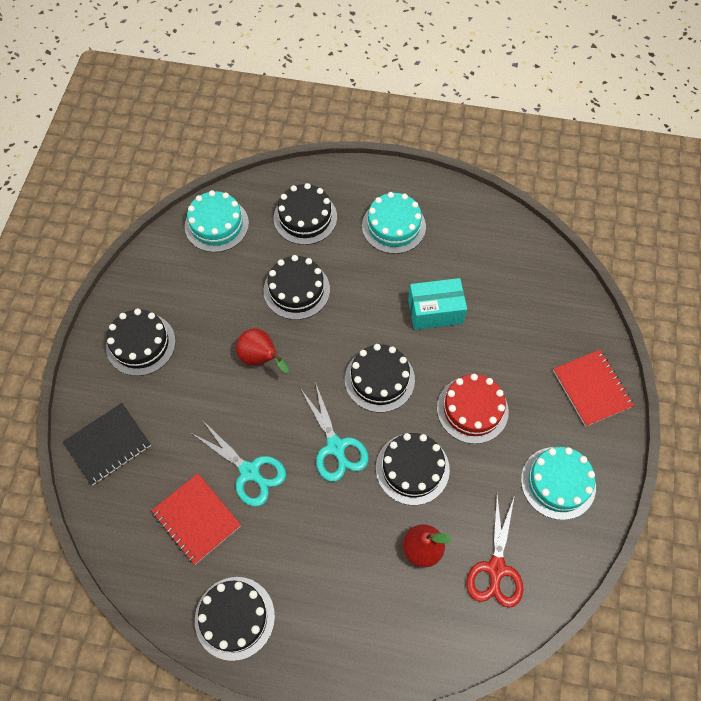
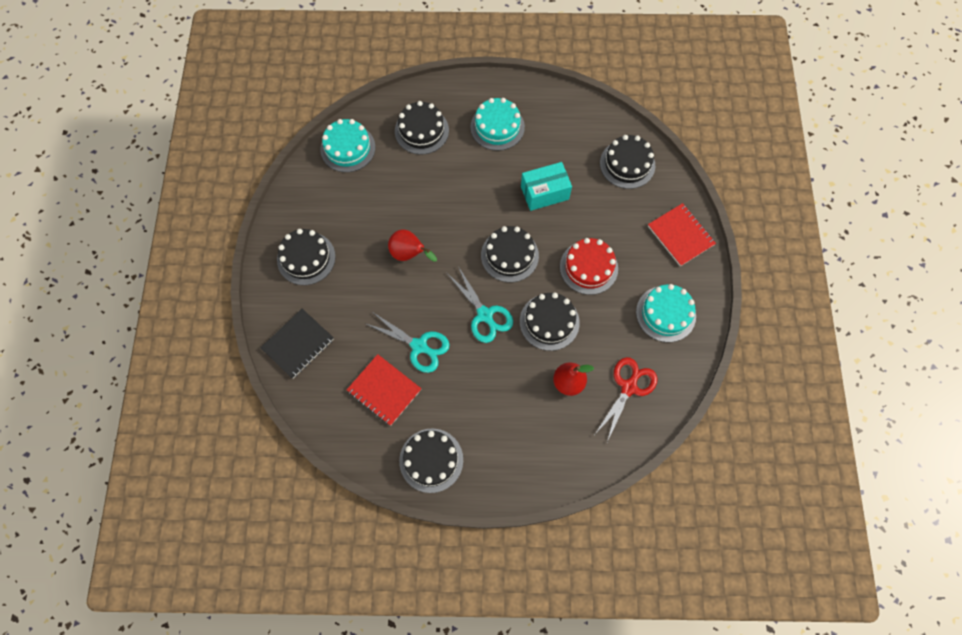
camera: 10 degrees left, 5 degrees up
(296, 290) = (427, 193): black cake -> black cake (627, 164)
(496, 568) = (628, 387): red scissors -> red scissors turned 150 degrees counterclockwise

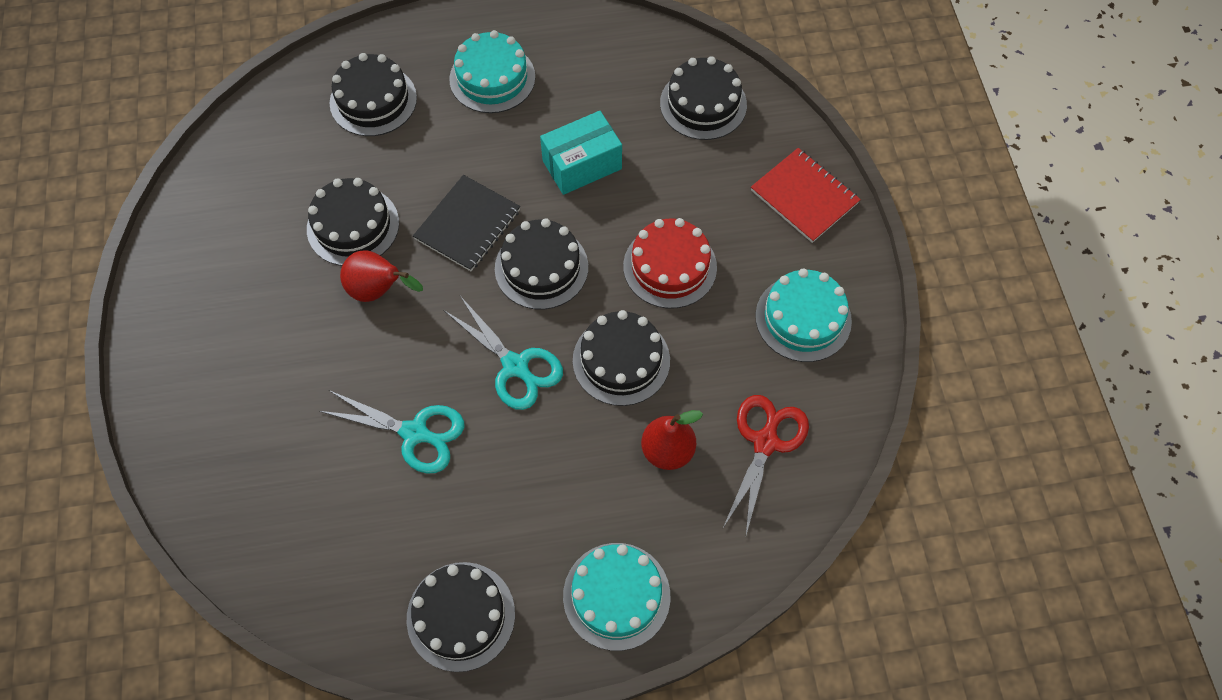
camera: 10 degrees left, 5 degrees down
(298, 344) = (211, 463): black notebook -> black notebook (467, 225)
(306, 258) = (209, 323): black cake -> black cake (353, 226)
(348, 148) = (257, 143): turquoise cake -> turquoise cake (616, 596)
(384, 390) = (366, 514): red notebook -> none

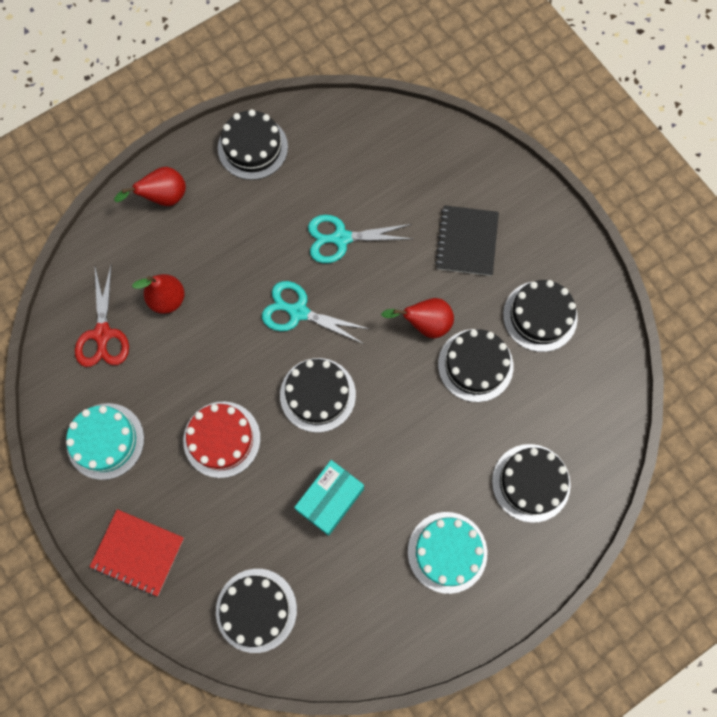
camera: 155 degrees right, 10 degrees up
(467, 225) = (391, 405): black notebook -> black notebook (467, 241)
(616, 596) = (163, 197): turquoise cake -> red pear
(621, 360) = (226, 349): black cake -> black cake (540, 316)

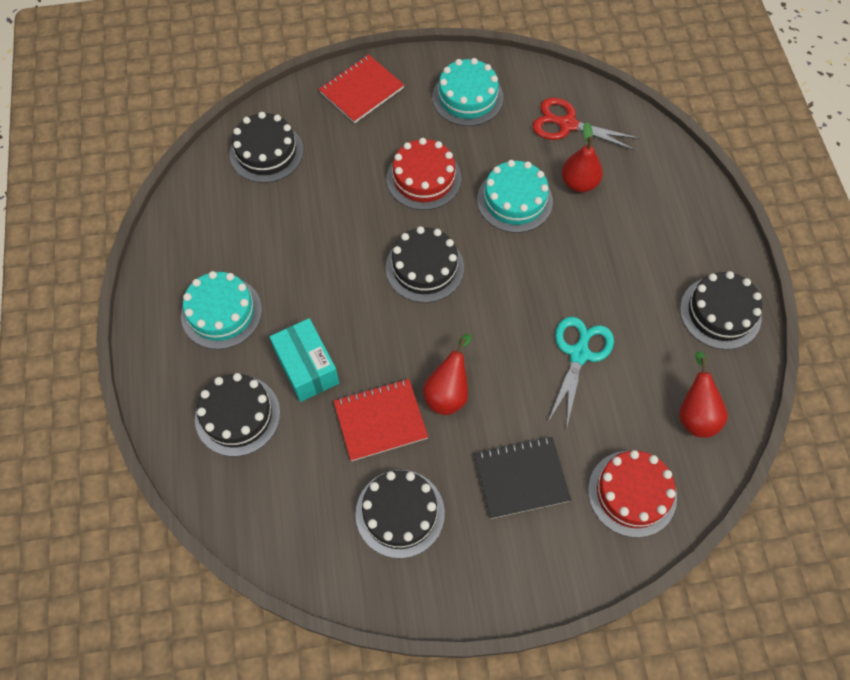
camera: 115 degrees right, 10 degrees down
(163, 197) = (690, 215): red pear -> red pear (695, 414)
(211, 347) = (514, 200): none -> turquoise cake
(298, 312) = (515, 284): turquoise scissors -> none
(330, 499) = (323, 239): turquoise box -> turquoise box (307, 368)
(438, 162) = (632, 493): none -> red cake
(467, 241) = (521, 478): black notebook -> black notebook turned 45 degrees counterclockwise
(475, 365) = (380, 420): black cake -> red notebook

